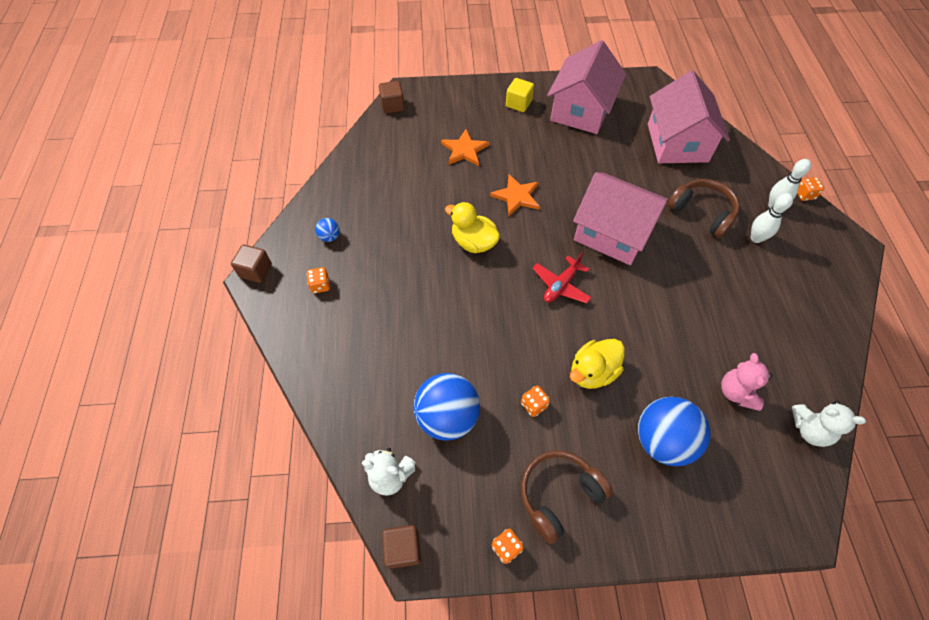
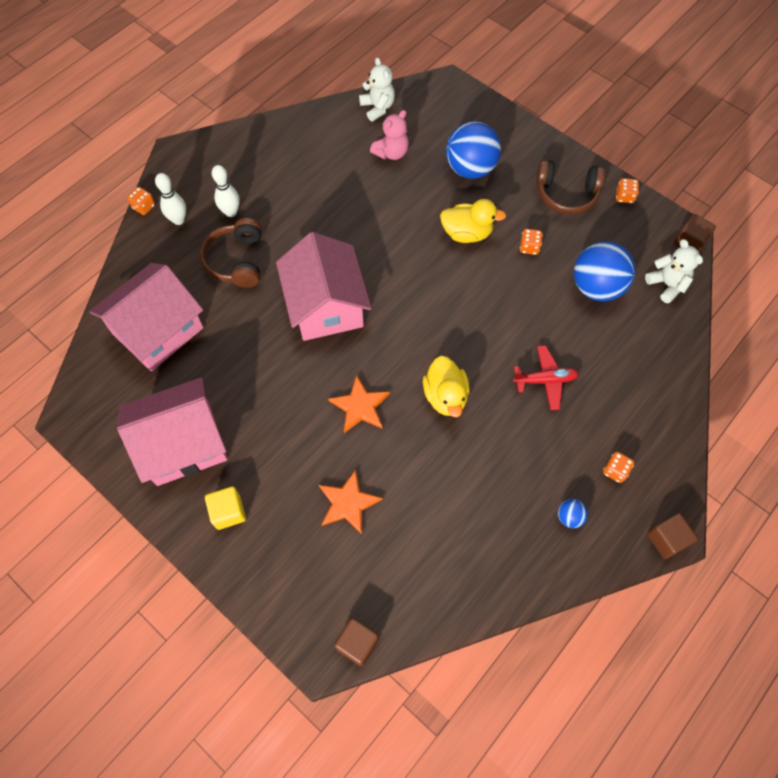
camera: 135 degrees left, 5 degrees up
(561, 285) = (417, 302): red plane -> red plane (545, 380)

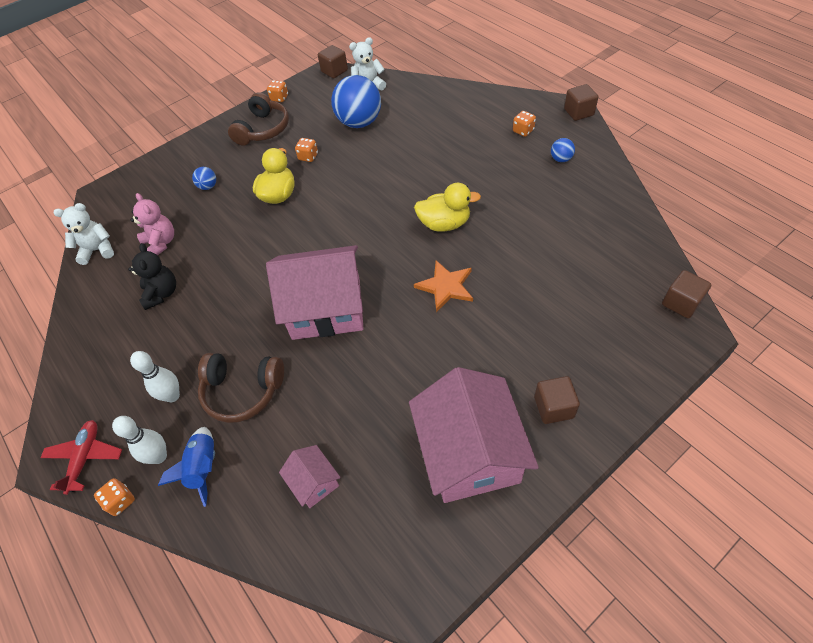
camera: 75 degrees left, 10 degrees down
(158, 330) = (314, 482): pink house -> pink house, size x0.45
(169, 252) = (204, 468): none -> blue rocket
(228, 512) = (554, 407): yellow cube -> brown cube
(333, 172) = (162, 293): none -> black teddy bear
(348, 503) = (546, 302): orange star -> none
(470, 168) = (208, 186): blue ball -> blue ball, size x0.44
(545, 380) = (439, 160): red plane -> red plane (85, 458)

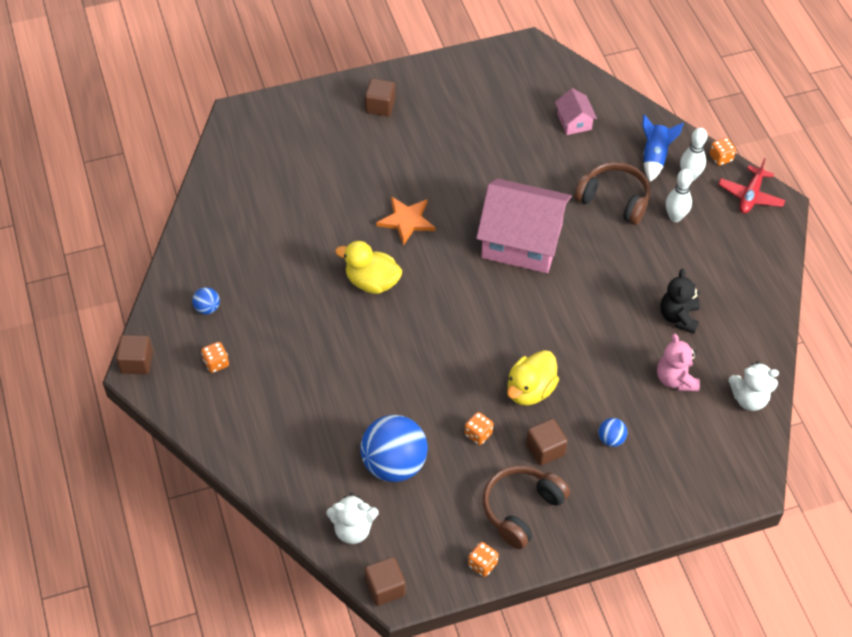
camera: 165 degrees left, 0 degrees up
(470, 453) = (456, 101): pink house -> none
(681, 303) = (228, 136): brown cube -> brown cube (545, 449)

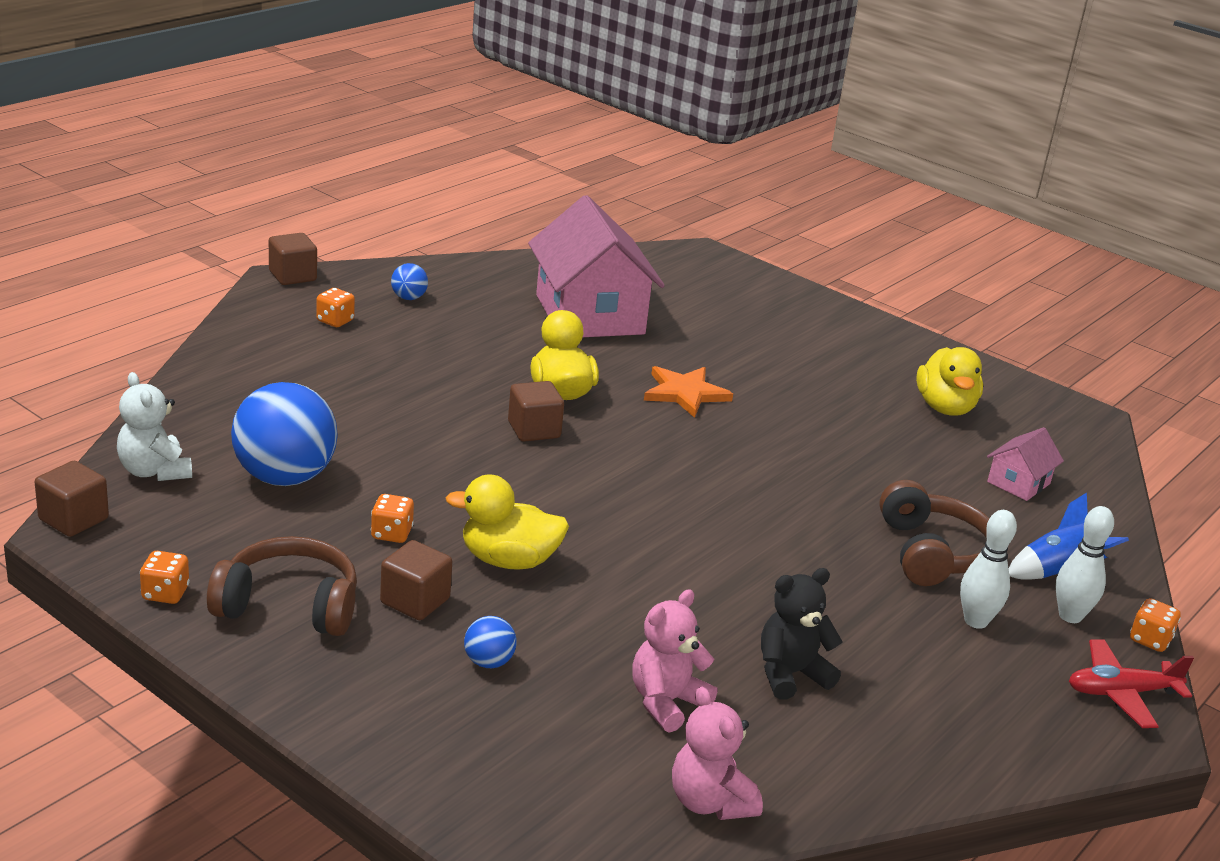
camera: 55 degrees right, 25 degrees down
(380, 106) = (837, 334): brown cube -> brown cube (534, 430)
(487, 106) = (945, 407): none -> yellow duck
(521, 241) = (758, 489): pink house -> pink house (590, 314)
(749, 399) = (709, 802): white teddy bear -> pink teddy bear

